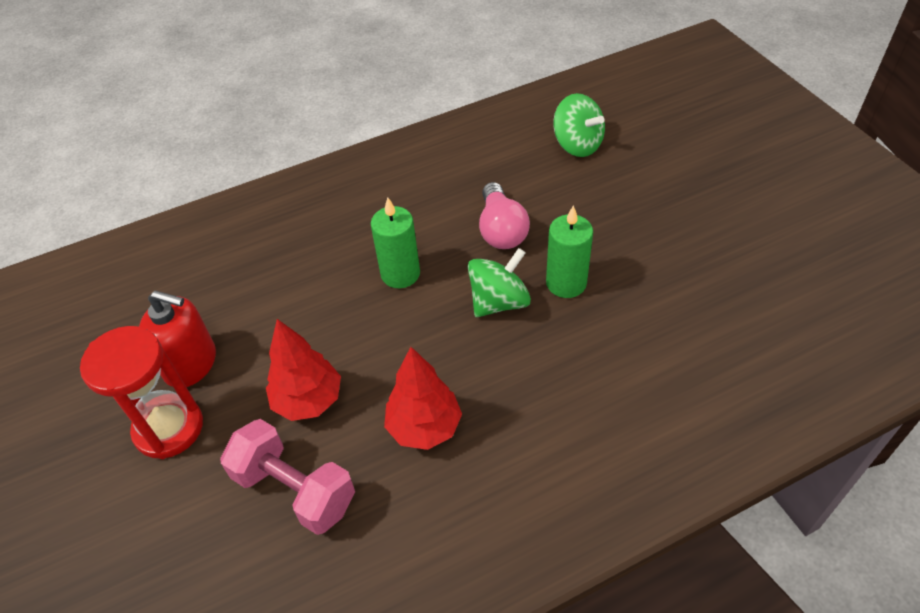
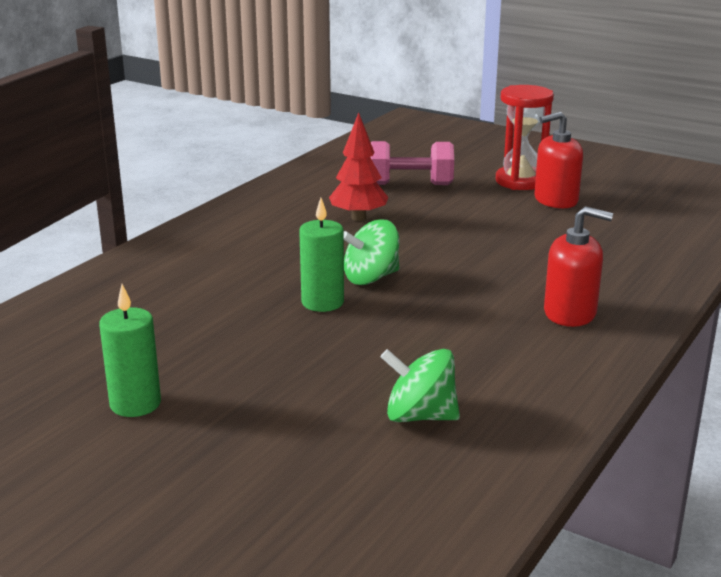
camera: 145 degrees right, 25 degrees down
(308, 401) = (451, 208): red tree -> none
(388, 193) = (570, 313): none -> red soap dispenser
(400, 274) = (475, 270): green candle -> green candle (135, 404)
(499, 301) = (371, 278): green spinning top -> green spinning top turned 45 degrees clockwise
(501, 230) = (422, 318): pink light bulb -> none

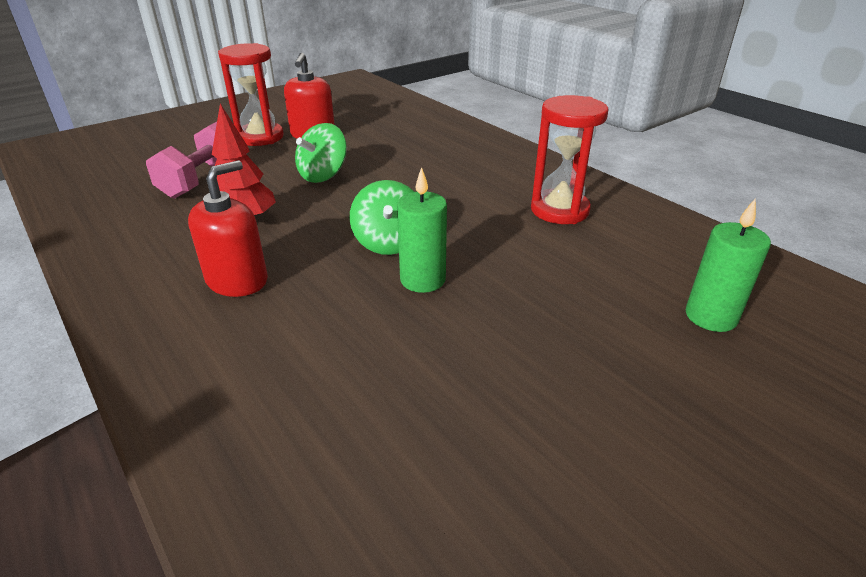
camera: 70 degrees left, 10 degrees up
(135, 404) = (607, 466): green candle -> green candle (711, 316)
(420, 416) = (655, 272): green spinning top -> green spinning top (323, 175)
(512, 351) = (559, 210): none -> red hourglass
(570, 313) = (509, 176): red soap dispenser -> red soap dispenser (237, 280)

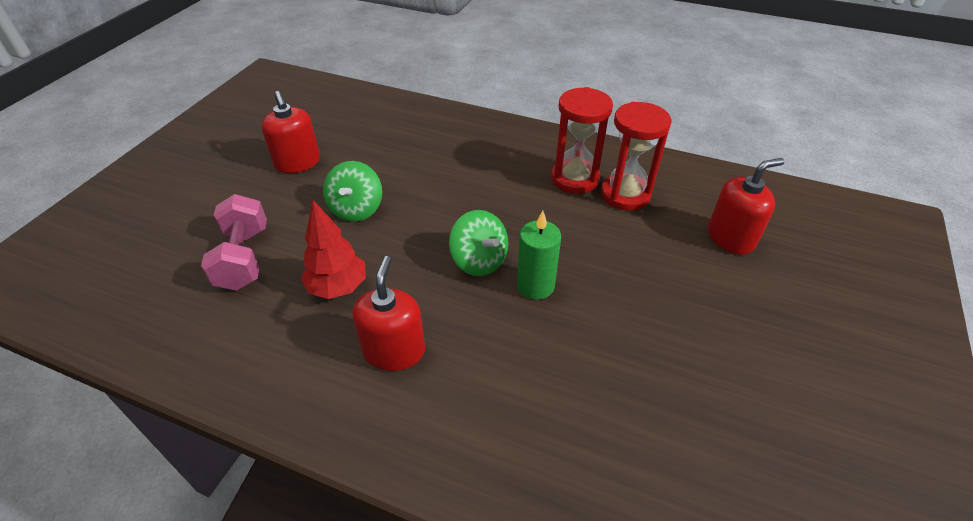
camera: 30 degrees left, 10 degrees up
(260, 137) = (247, 183): red hourglass -> red hourglass (625, 194)
(711, 316) = (730, 237): green candle -> red soap dispenser

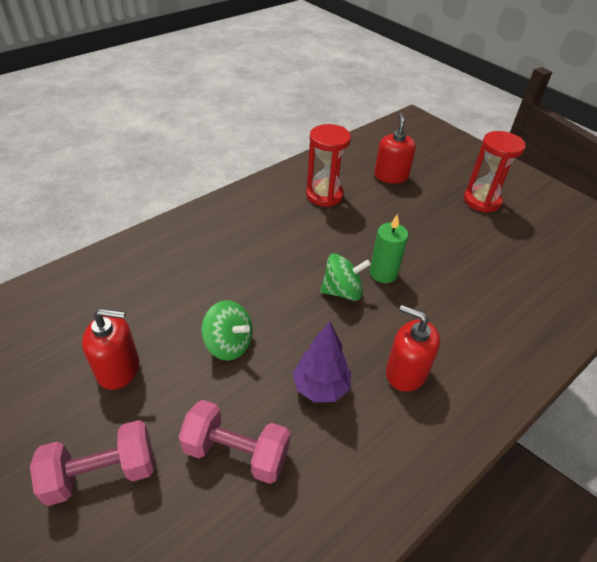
camera: 65 degrees left, 0 degrees up
(202, 196) = (102, 473): none -> pink dumbbell
(338, 287) = (320, 387): red tree -> purple tree
(575, 179) = (290, 208): red hourglass -> red hourglass (482, 201)

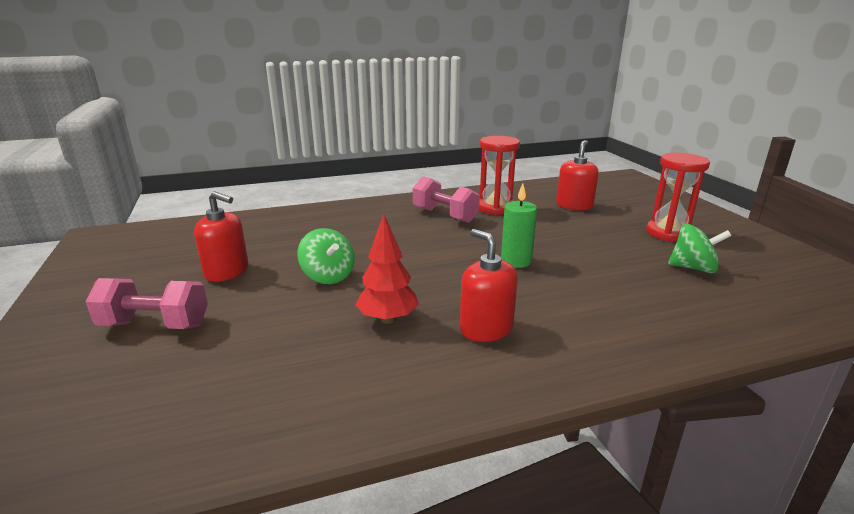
camera: 25 degrees right, 20 degrees down
(236, 452) = (272, 341): pink dumbbell -> pink dumbbell (444, 215)
(320, 387) = (388, 319): purple tree -> red tree
(342, 291) = (463, 265): green spinning top -> green spinning top (693, 268)

